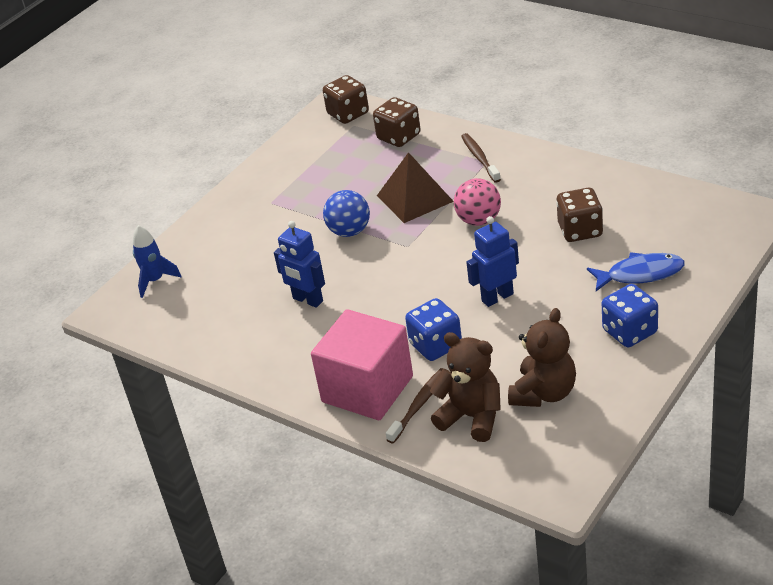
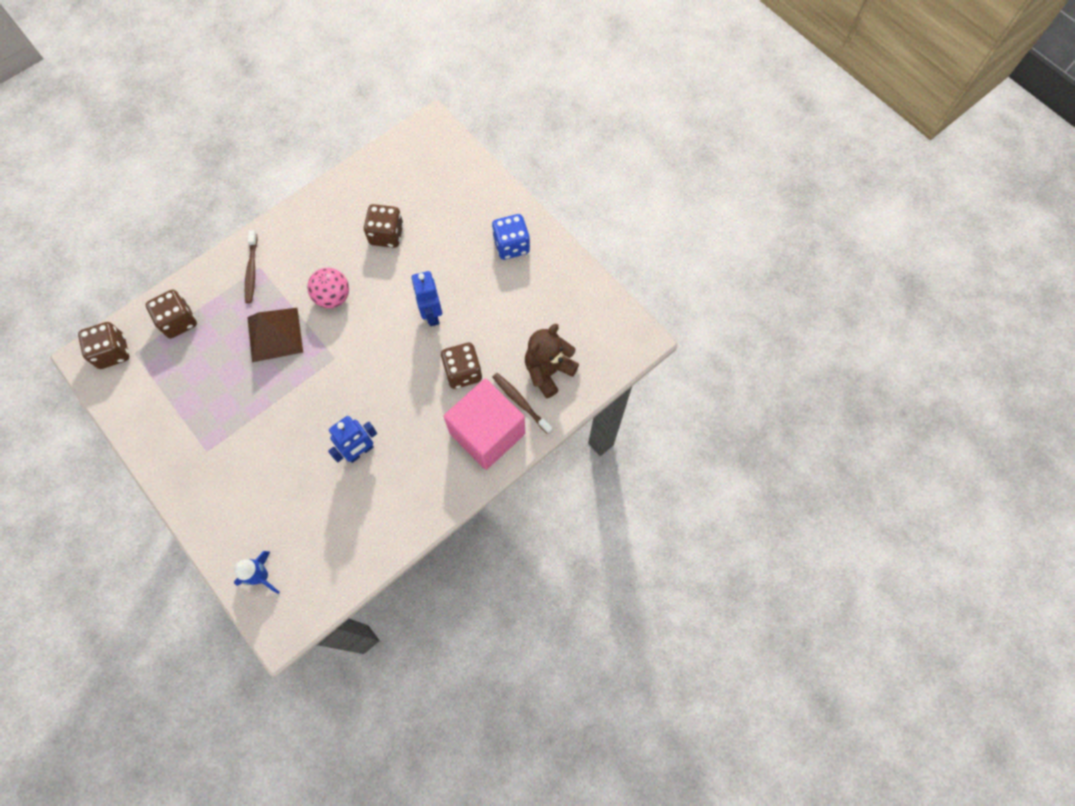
camera: 80 degrees left, 30 degrees up
(349, 231) = (289, 396): blue ball -> none
(435, 345) = (463, 372): blue dice -> brown dice
(480, 158) = (252, 270): brown toothbrush -> brown toothbrush turned 90 degrees counterclockwise
(544, 393) = (546, 318): brown teddy bear -> none
(640, 274) = (456, 216): blue fish -> none

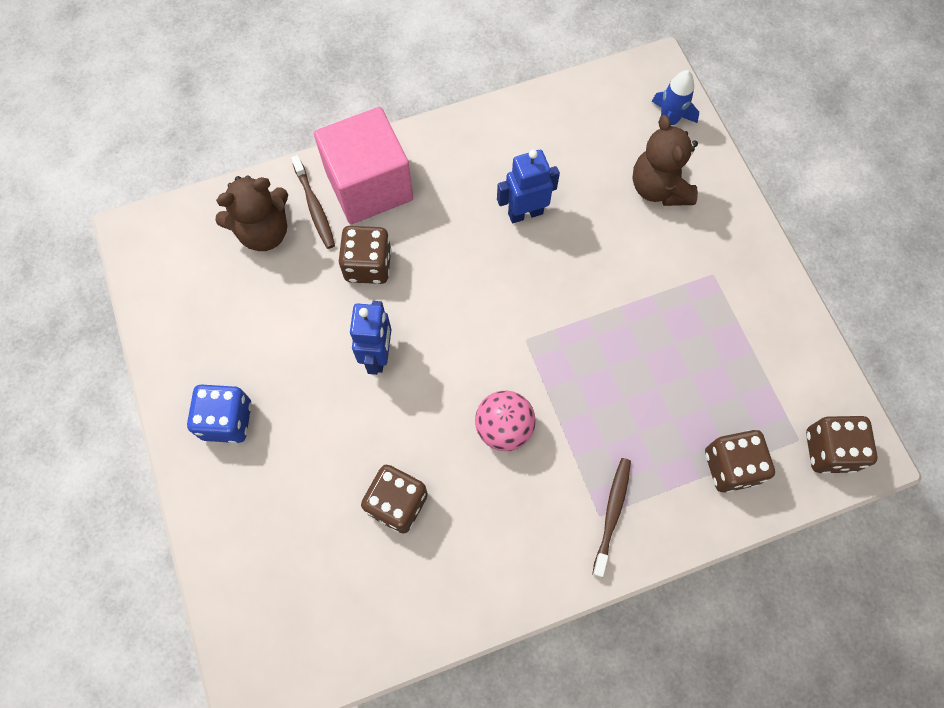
camera: 160 degrees left, 0 degrees up
(259, 509) = (659, 188): none -> brown teddy bear
(275, 334) = (598, 399): brown pyramid -> none

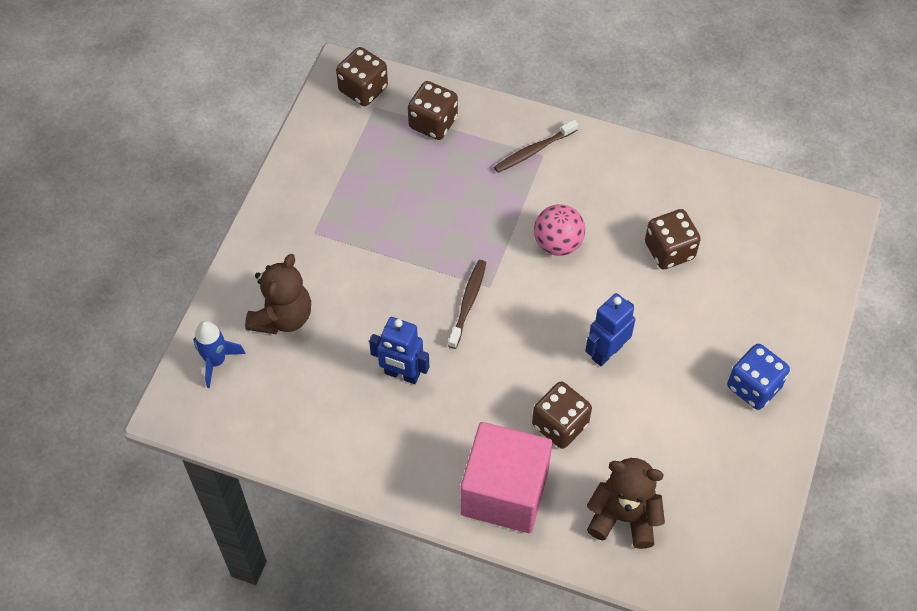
camera: 140 degrees left, 10 degrees down
(314, 207) = (565, 507): brown toothbrush -> brown toothbrush (468, 303)

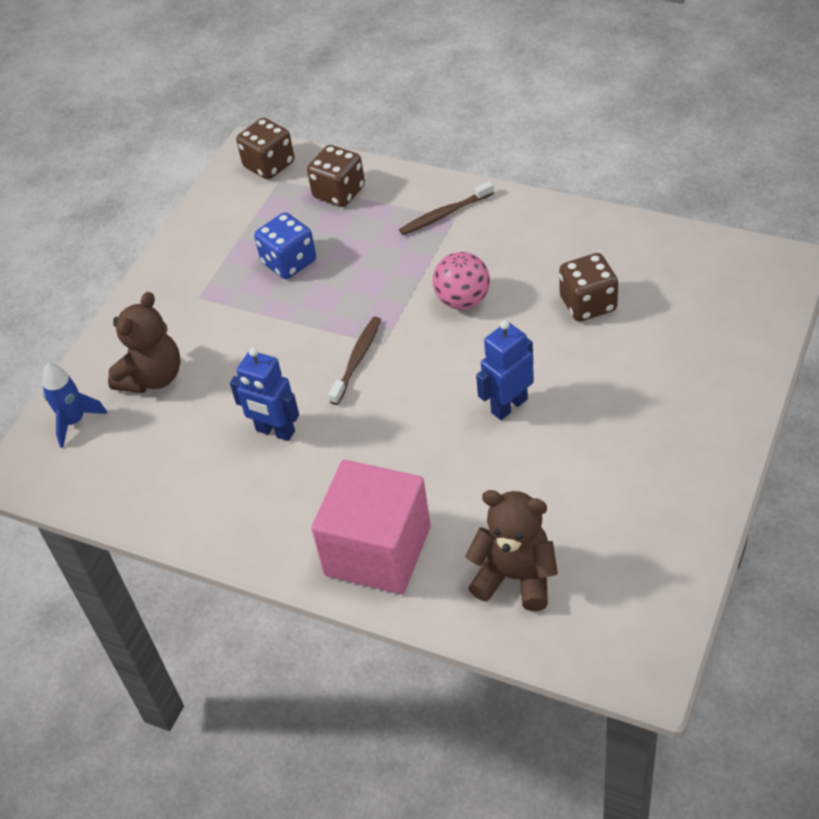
camera: 10 degrees right, 10 degrees down
(560, 425) = (448, 480): brown dice -> none
(754, 387) = (679, 438): blue dice -> blue dice (289, 262)

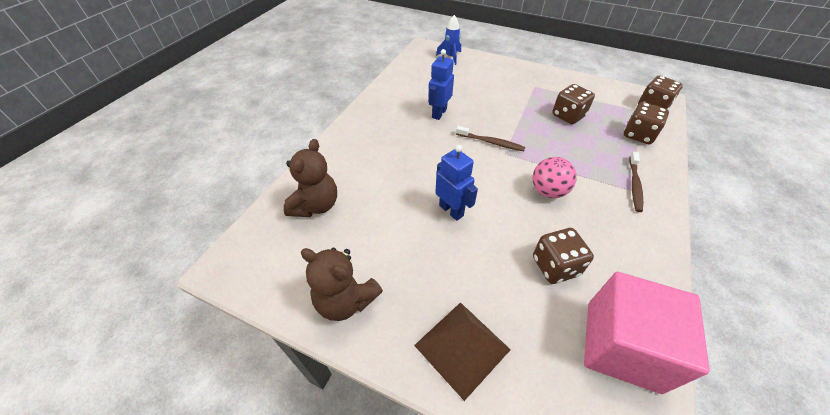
camera: 85 degrees right, 0 degrees up
(153, 377) = (477, 75): brown teddy bear -> brown teddy bear (346, 300)
(289, 262) = (568, 116): blue dice -> brown dice
(377, 551) = (352, 149): pink cube -> pink cube (622, 345)
(445, 214) = (634, 185): brown toothbrush -> brown toothbrush turned 135 degrees counterclockwise
(708, 389) = (462, 347): none -> brown pyramid

